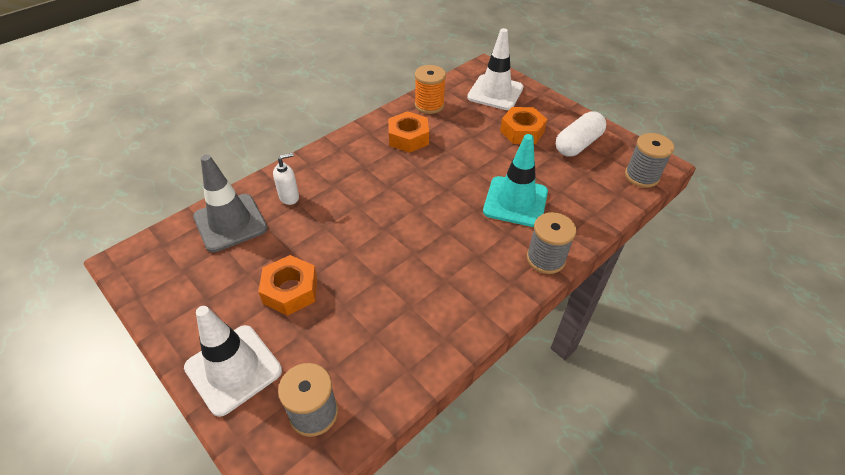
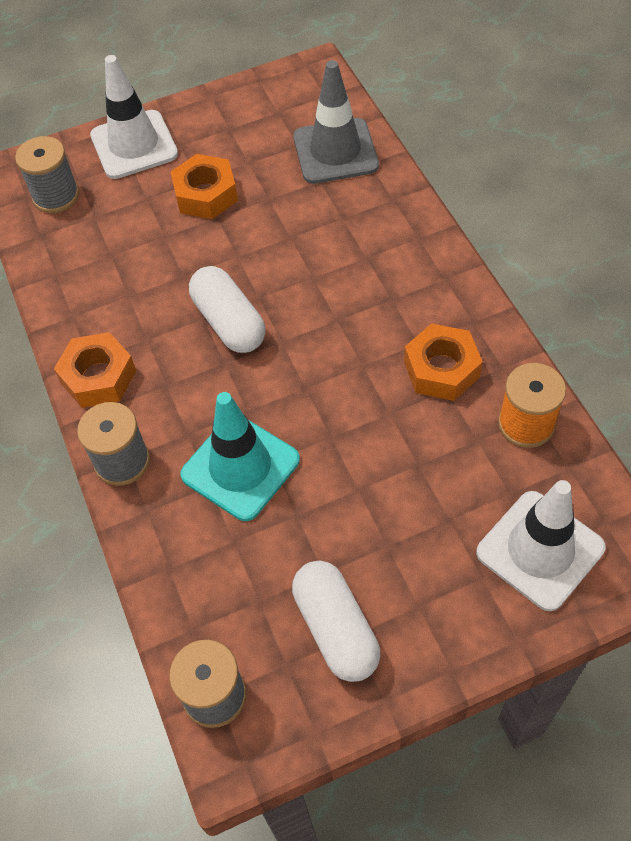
camera: 115 degrees right, 10 degrees up
(289, 197) = (358, 209): white soap dispenser -> none
(412, 238) = (229, 322): none -> white capsule
(522, 131) = (404, 548): orange nut -> orange nut (98, 377)

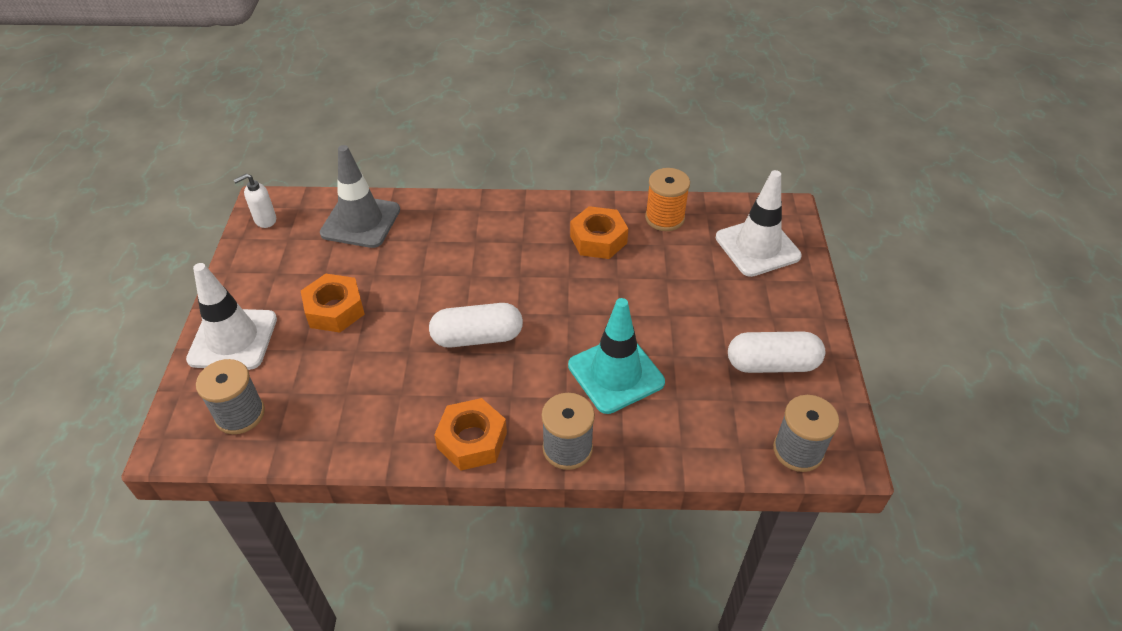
camera: 70 degrees left, 10 degrees down
(292, 82) = (265, 220): none -> white soap dispenser

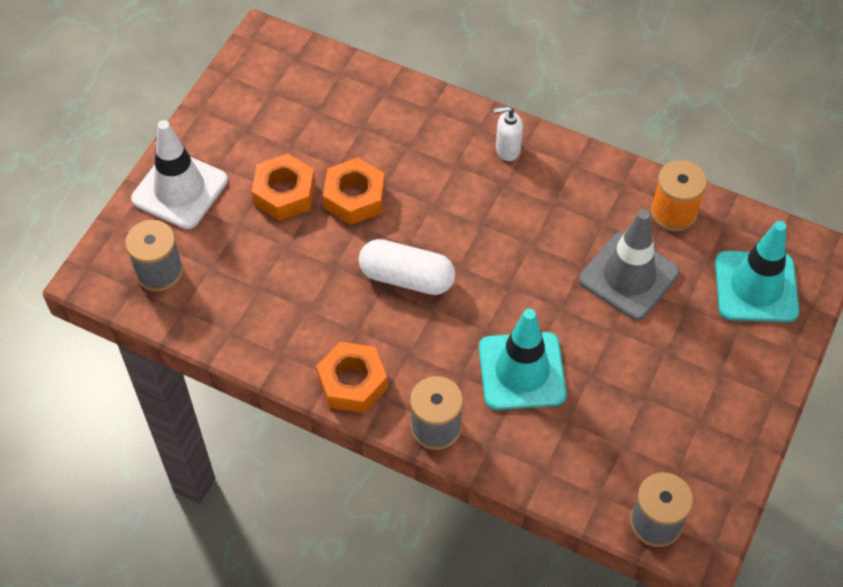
camera: 25 degrees right, 10 degrees up
(265, 220) = (257, 61): white soap dispenser -> white soap dispenser (507, 150)
(361, 221) = (350, 98): grey traffic cone -> grey traffic cone (629, 276)
(598, 239) = (586, 212): orange nut -> orange nut (354, 197)
(757, 247) = (756, 287): white traffic cone -> turquoise traffic cone
(772, 364) = (686, 425): white capsule -> none

